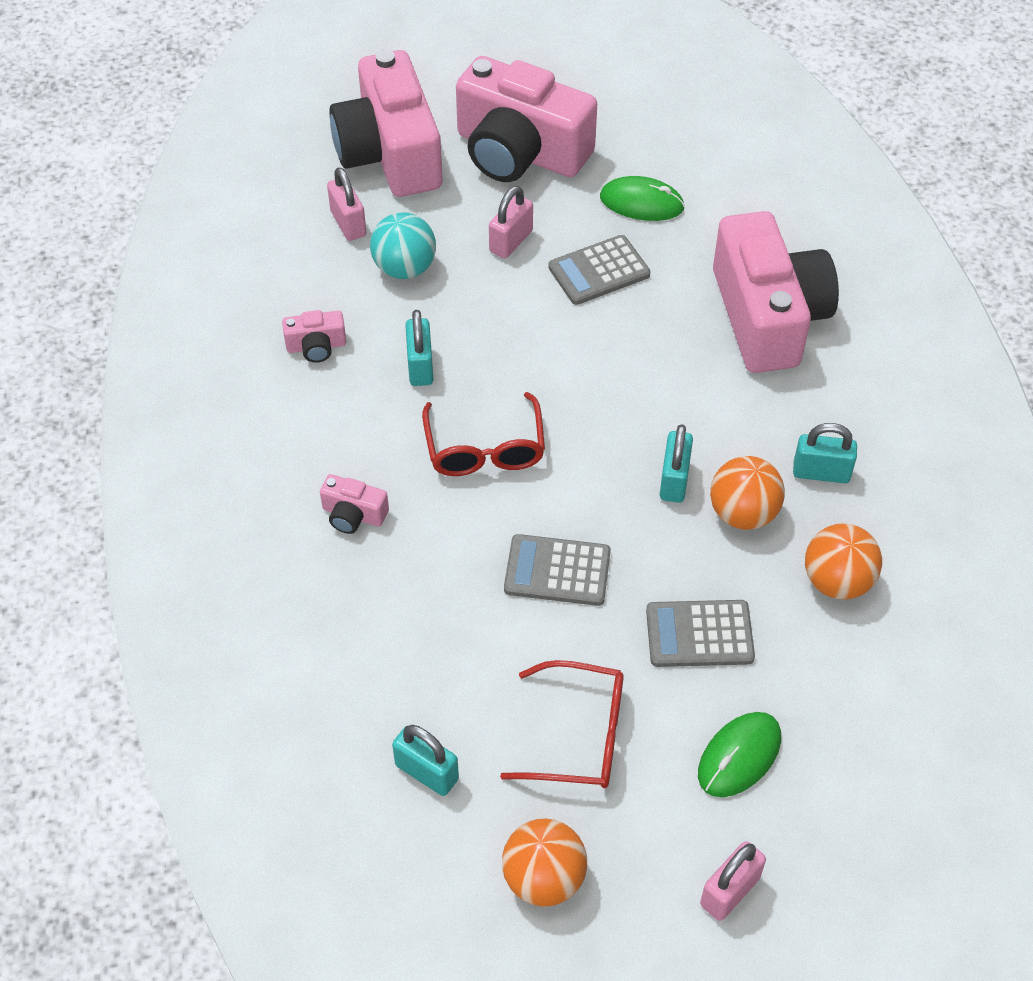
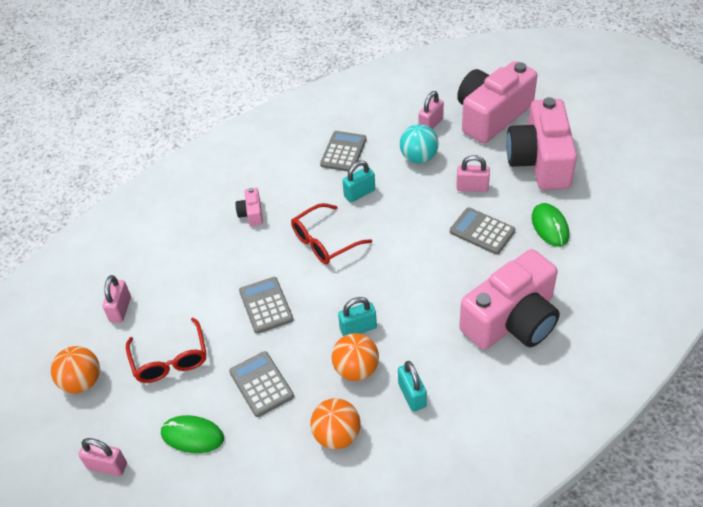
camera: 65 degrees right, 5 degrees down
(316, 346) = (343, 152): pink camera -> grey calculator
(427, 772) = (120, 309): turquoise padlock -> pink padlock

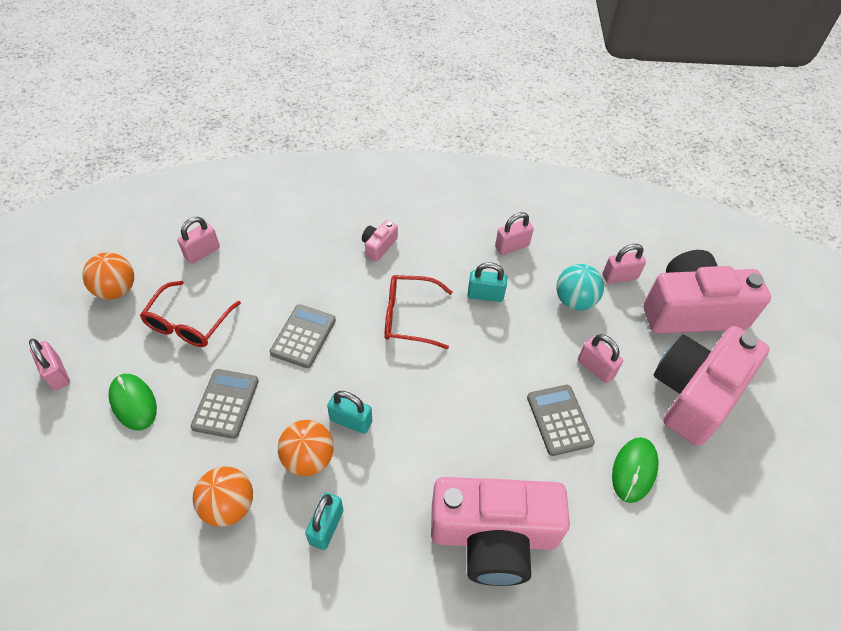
camera: 35 degrees right, 5 degrees up
(343, 152) = (512, 246): grey calculator -> pink padlock

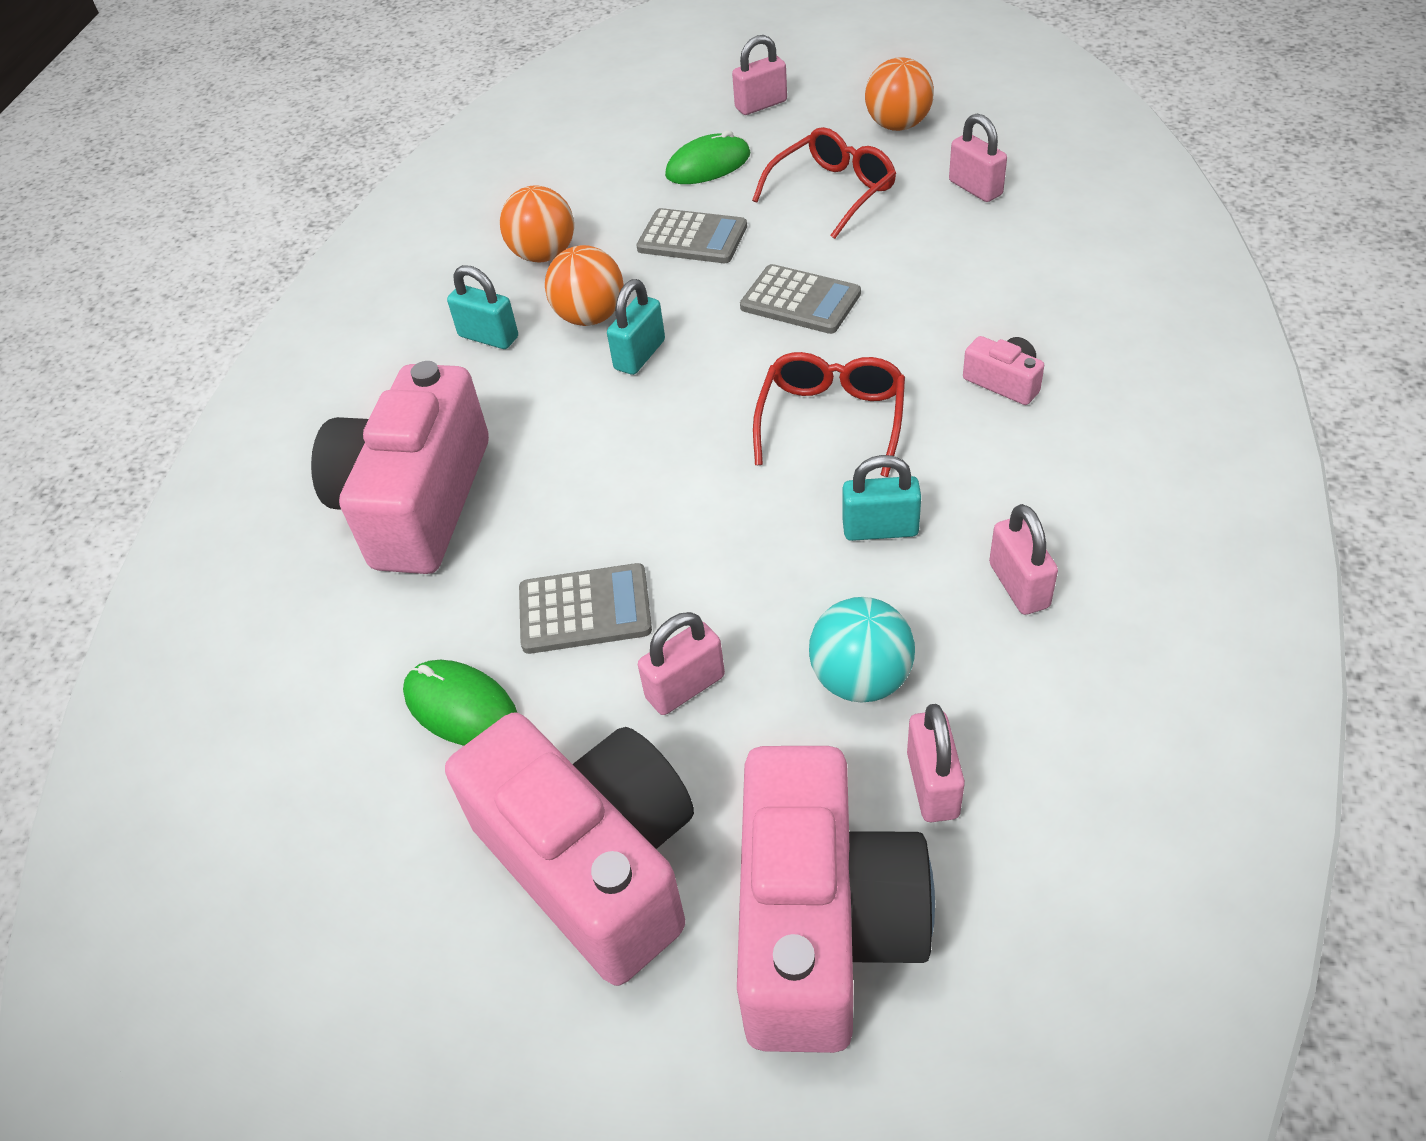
camera: 105 degrees right, 5 degrees down
(188, 324) = (833, 192): red glasses -> red glasses turned 105 degrees clockwise
(485, 295) = (880, 529): turquoise padlock -> turquoise padlock turned 75 degrees clockwise

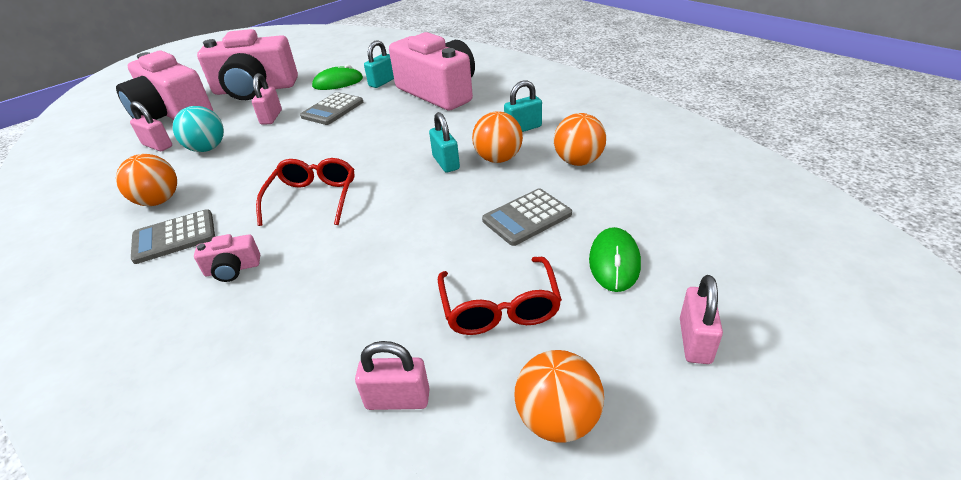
camera: 125 degrees right, 10 degrees down
(800, 301) = (408, 231): grey calculator -> grey calculator (174, 237)
(832, 420) = (313, 198): red glasses -> red glasses turned 135 degrees counterclockwise
(880, 529) = (242, 181): turquoise padlock -> turquoise padlock (382, 82)
(1019, 585) = (159, 201): pink padlock -> orange ball

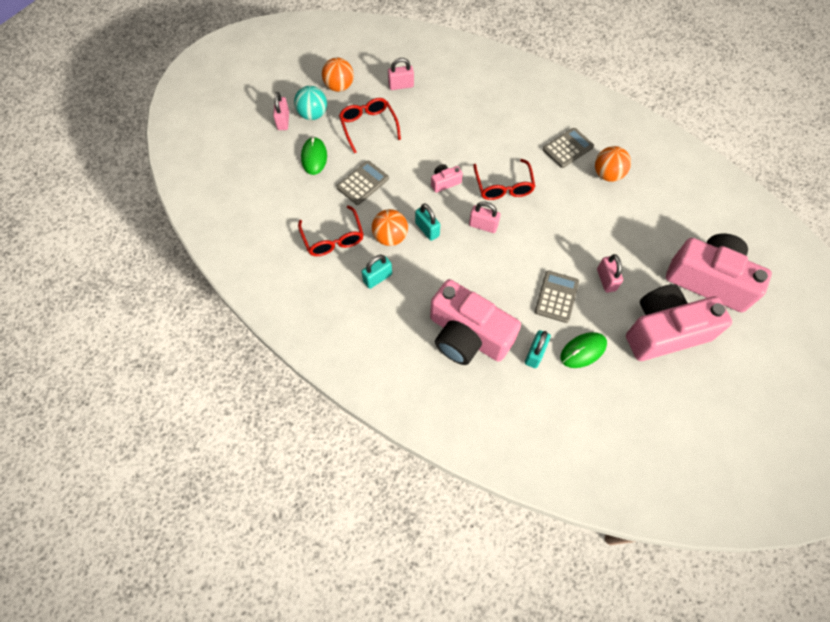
camera: 165 degrees right, 25 degrees up
(157, 145) = (672, 232): pink padlock -> pink padlock (483, 225)
(207, 148) = (625, 231): turquoise ball -> turquoise ball (313, 114)
(232, 269) = (514, 132): pink camera -> pink camera (445, 182)
(578, 161) = (333, 238): orange ball -> red glasses

